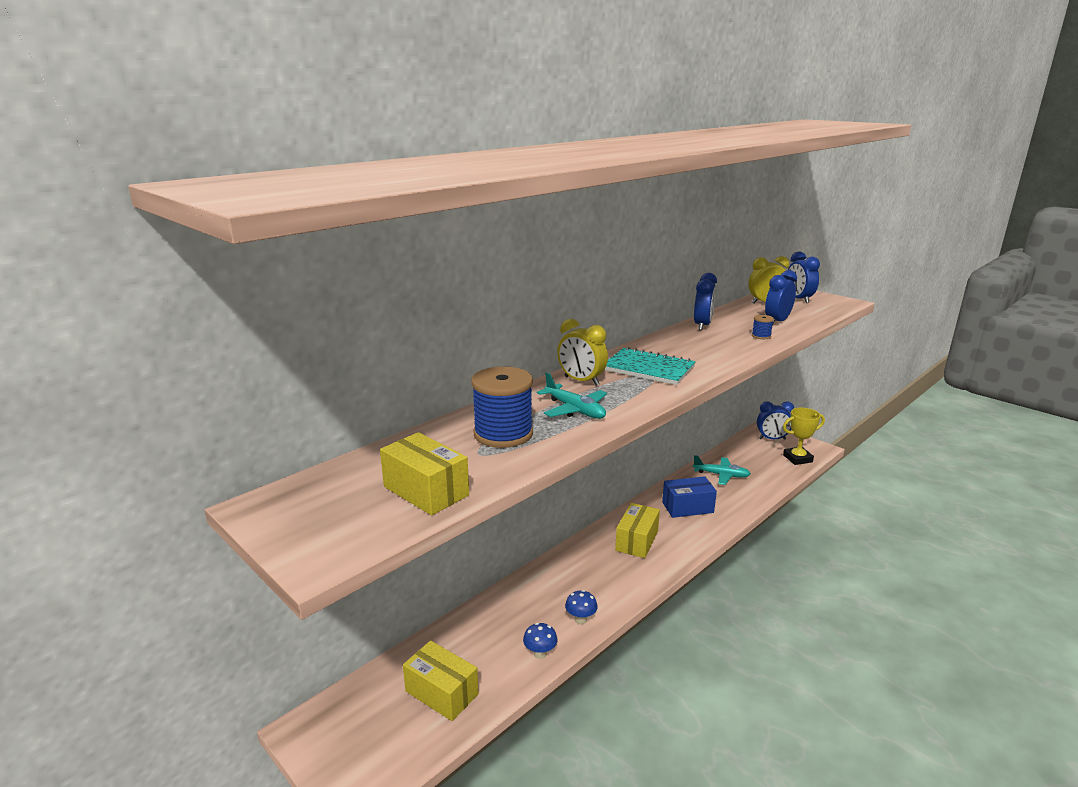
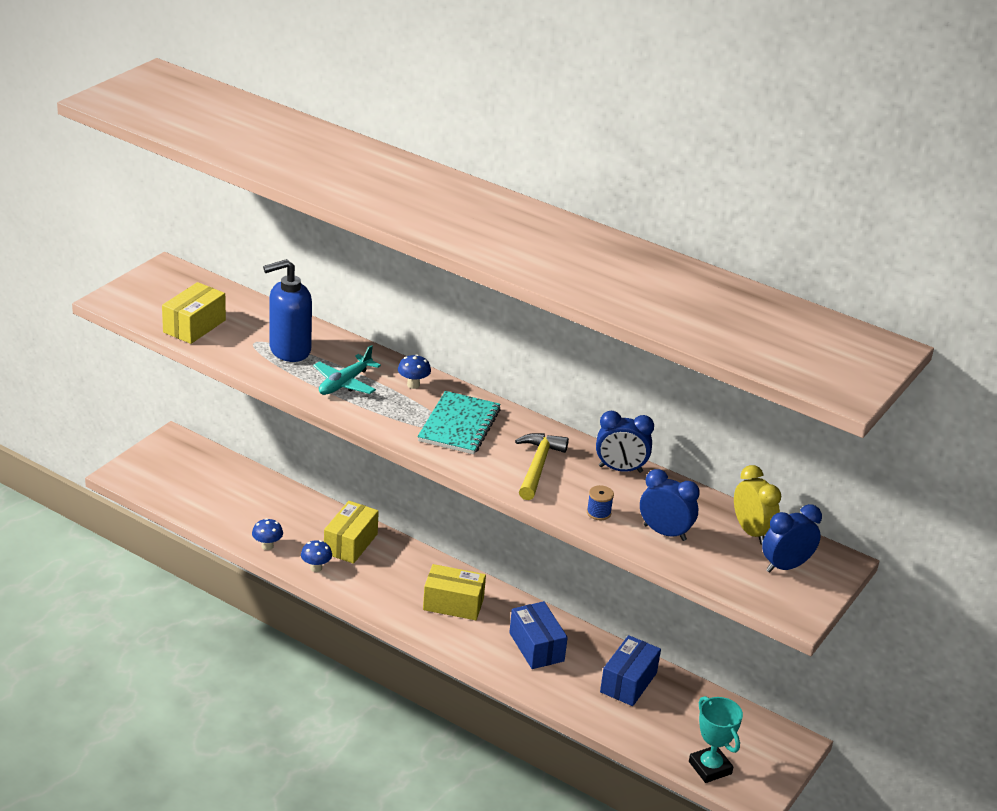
camera: 75 degrees right, 10 degrees up
(442, 692) = (216, 498): yellow box -> yellow box (350, 543)
(503, 434) = (289, 350): blue spool -> blue soap dispenser
(581, 381) = (413, 385): yellow clock -> blue mushroom
(704, 348) = (537, 466): none -> yellow hammer
(721, 475) = (628, 682): turquoise plane -> blue box
(772, 439) = (763, 746): blue clock -> none
(797, 458) = (710, 768): yellow trophy -> turquoise trophy

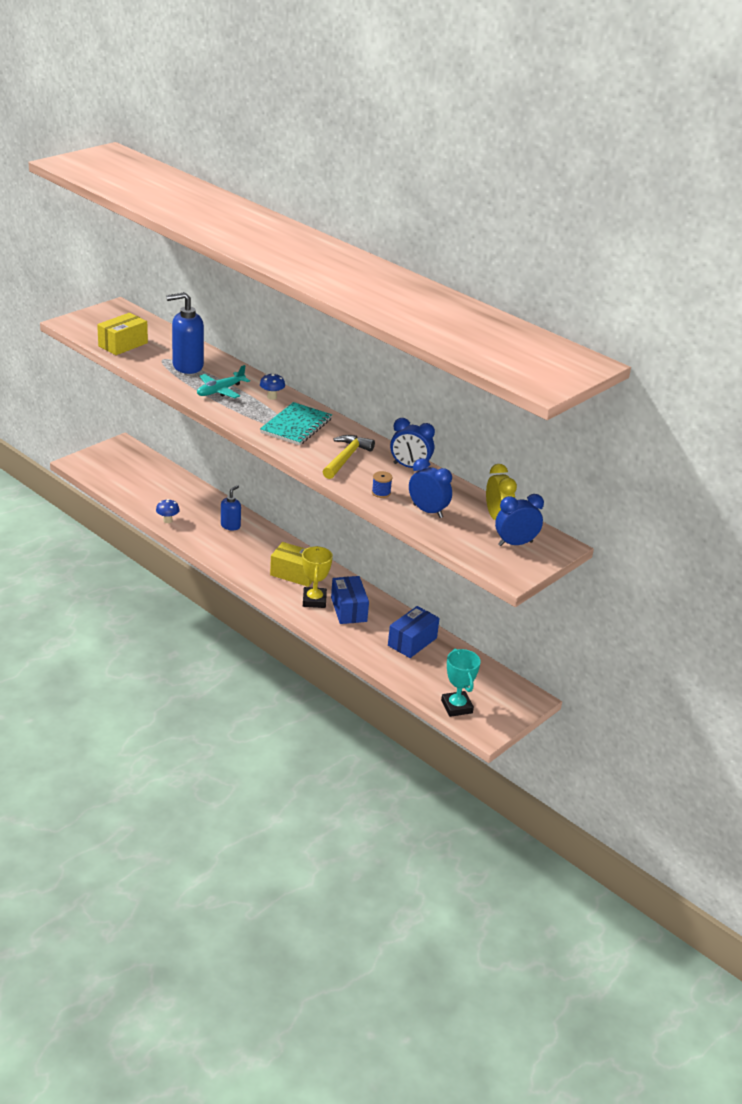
camera: 10 degrees right, 0 degrees up
(316, 568) = (199, 538): blue mushroom -> none
(350, 543) = (230, 526): yellow box -> blue soap dispenser
(489, 639) = (314, 600): none -> yellow trophy

